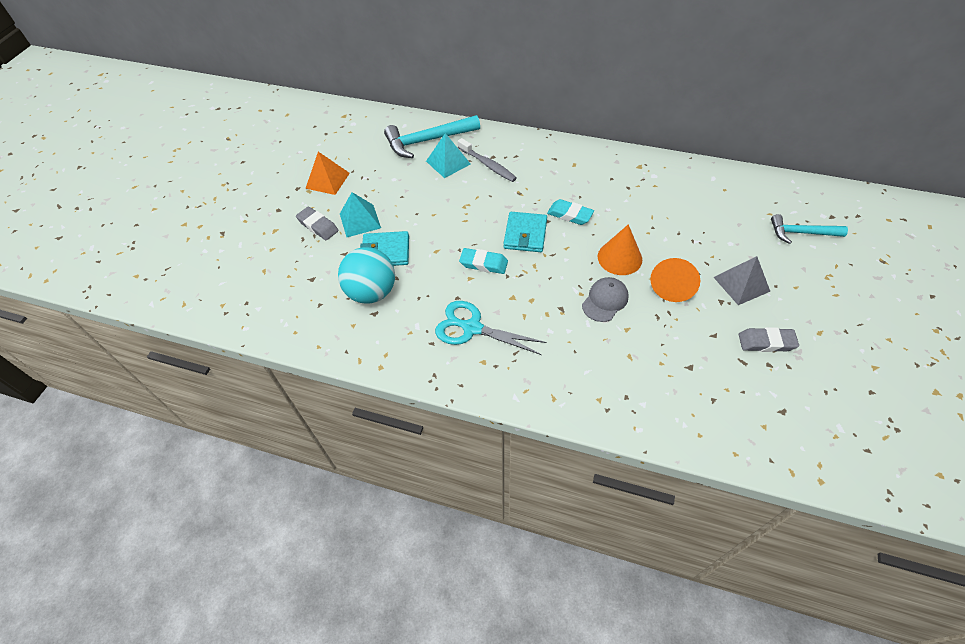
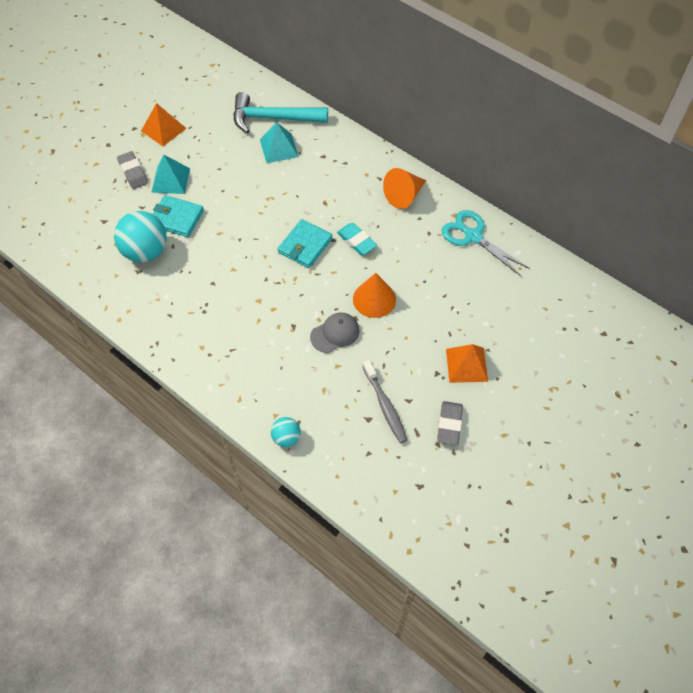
camera: 20 degrees right, 5 degrees up
(472, 328) = (209, 314): turquoise scissors -> turquoise scissors (473, 236)
(483, 263) = (252, 260): turquoise eraser -> none
(488, 165) = (313, 163): grey toothbrush -> grey toothbrush (385, 406)
(625, 417) = (286, 437): none -> turquoise ball
(672, 285) = (403, 342): orange cone -> orange cone (404, 195)
(741, 284) = (466, 365): grey pyramid -> orange pyramid
(766, 342) = (449, 424): grey eraser -> grey eraser turned 75 degrees clockwise
(801, 233) = (560, 338): turquoise hammer -> none

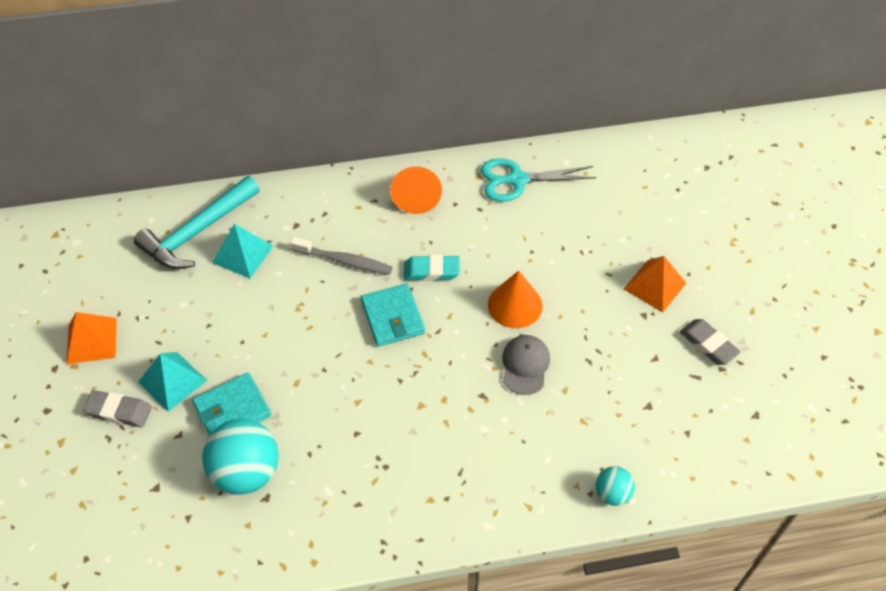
camera: 50 degrees left, 5 degrees down
(385, 406) = (645, 381): grey toothbrush -> grey toothbrush (344, 261)

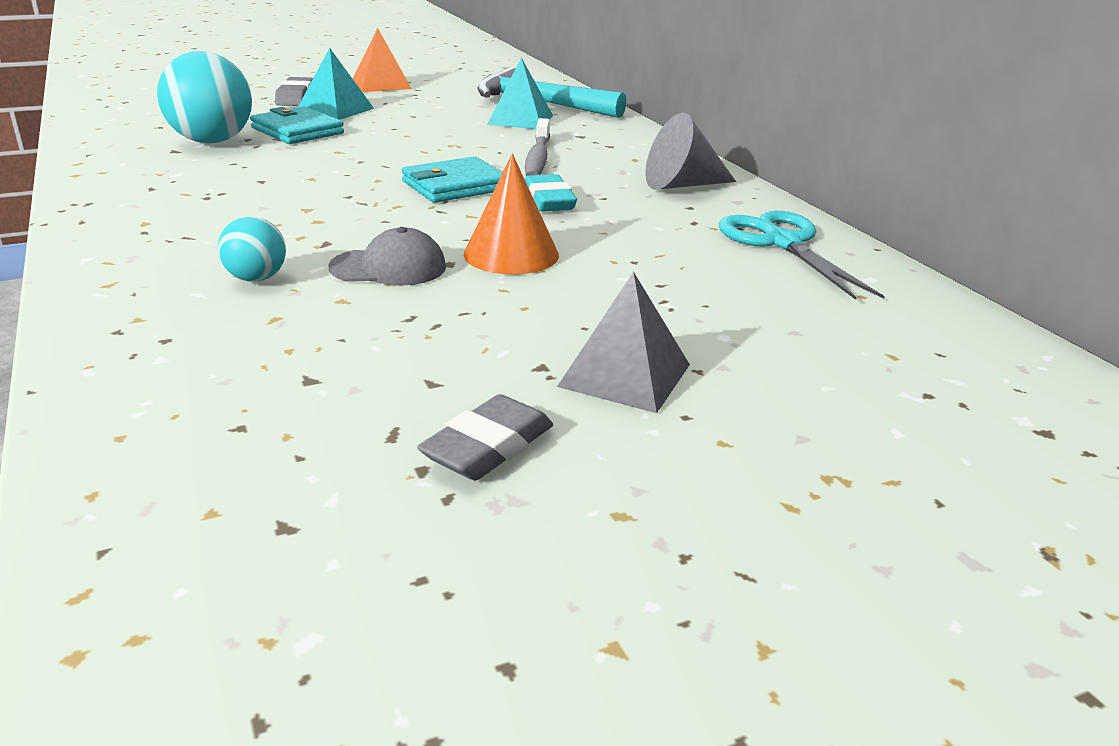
camera: 75 degrees right, 25 degrees down
(416, 196) = (682, 185): orange cone -> grey cone
(612, 493) = (109, 350): turquoise ball -> turquoise ball (256, 278)
(654, 286) = (624, 375): orange pyramid -> grey pyramid

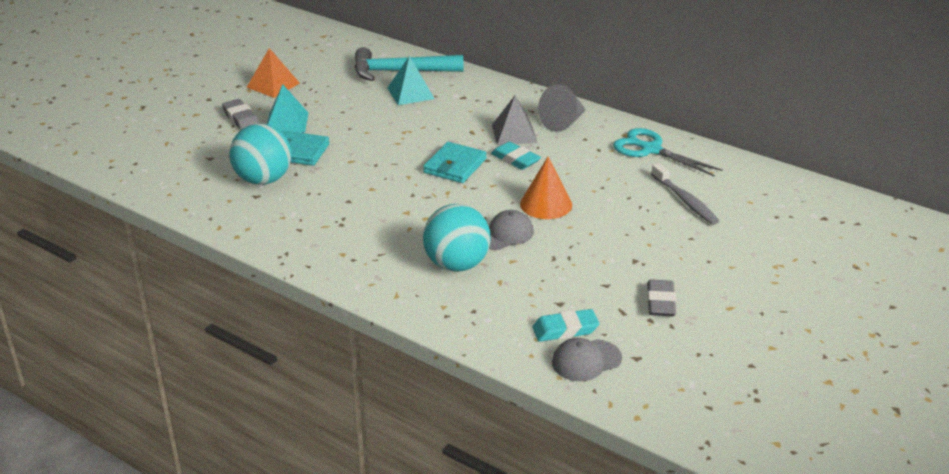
camera: 30 degrees left, 5 degrees up
(186, 488) = (586, 360): none -> grey cap
(245, 422) = (565, 330): none -> turquoise eraser
(256, 278) = (457, 264): turquoise ball -> turquoise ball, size x1.93
(537, 158) = (466, 127): grey toothbrush -> grey toothbrush (685, 201)
(624, 375) = (669, 251): grey pyramid -> grey pyramid (514, 133)

